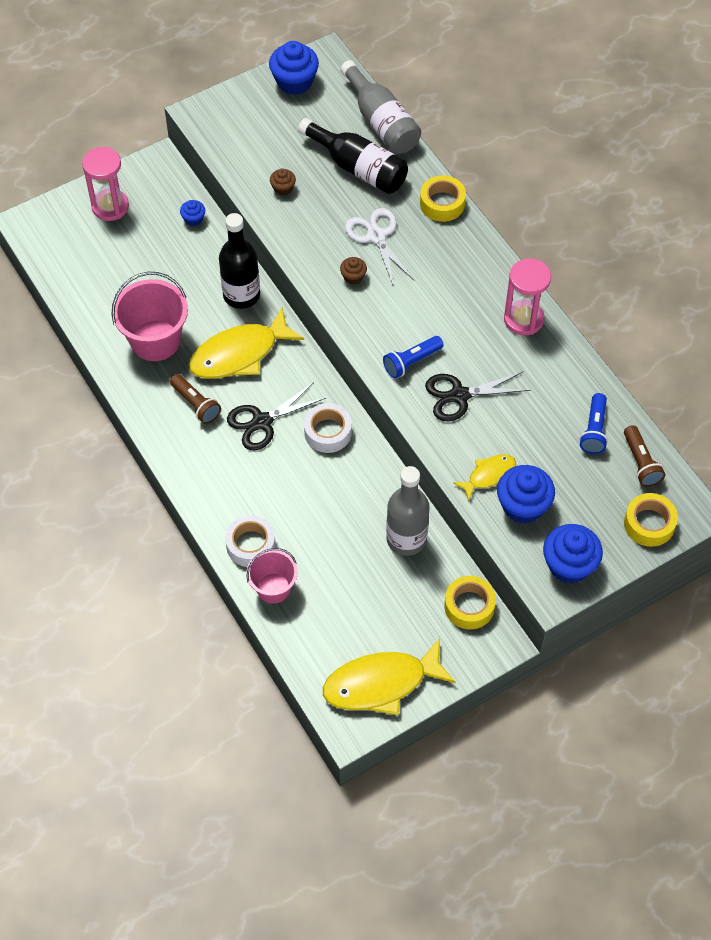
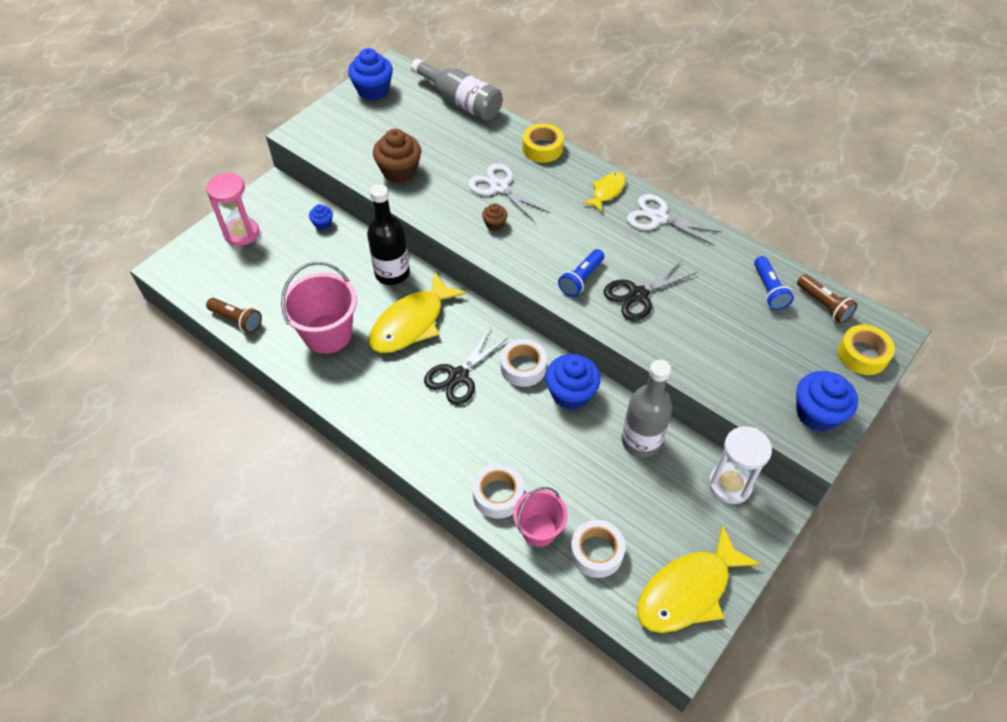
camera: 20 degrees left, 5 degrees down
(196, 404) = (389, 379): brown flashlight -> brown flashlight (237, 320)
(283, 188) = (399, 171): brown cupcake -> brown cupcake, size x1.98
(316, 624) = (596, 552): none -> white tape
(358, 168) = (458, 139): black bottle -> none
(469, 606) = (730, 485): yellow tape -> white hourglass
(488, 475) = (701, 356): yellow fish -> yellow fish (607, 191)
(523, 319) = (658, 218): pink hourglass -> white scissors
(523, 506) = (746, 373): blue cupcake -> blue cupcake (571, 393)

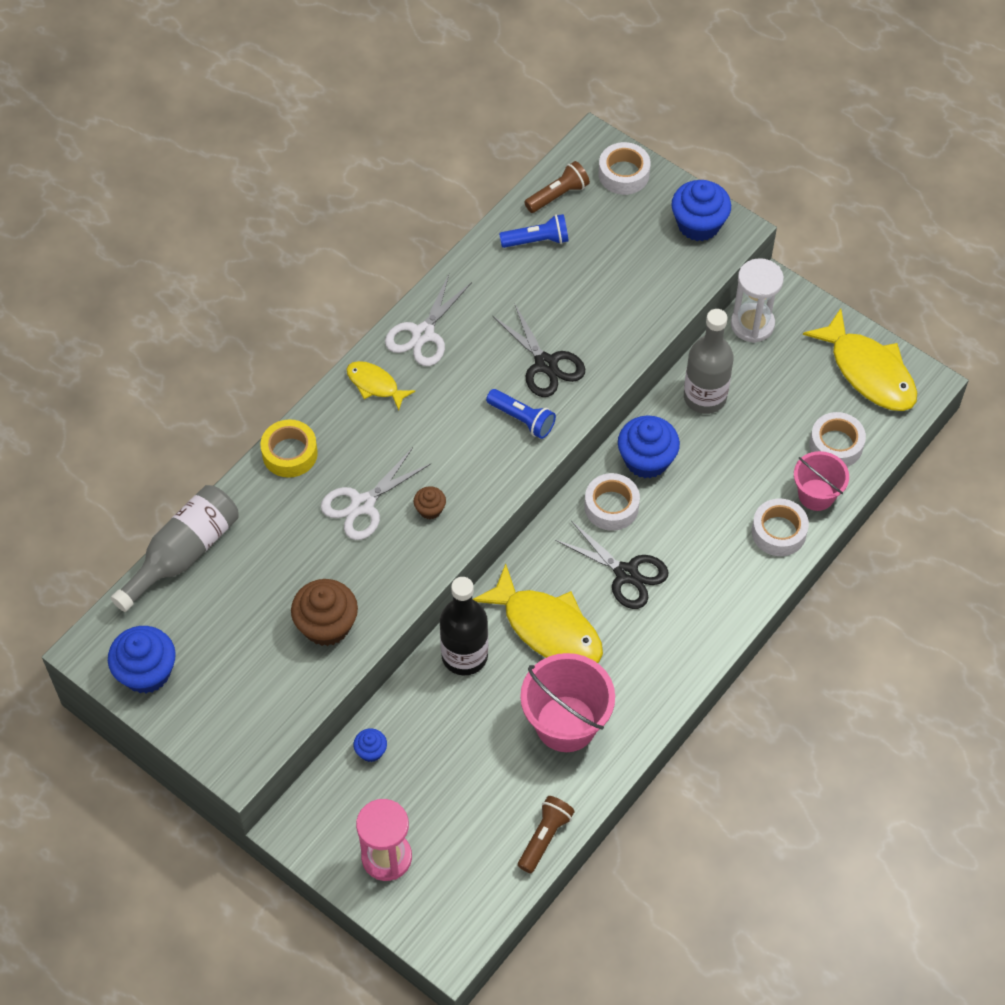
camera: 90 degrees left, 5 degrees up
(862, 354) = (623, 174): yellow tape -> white tape

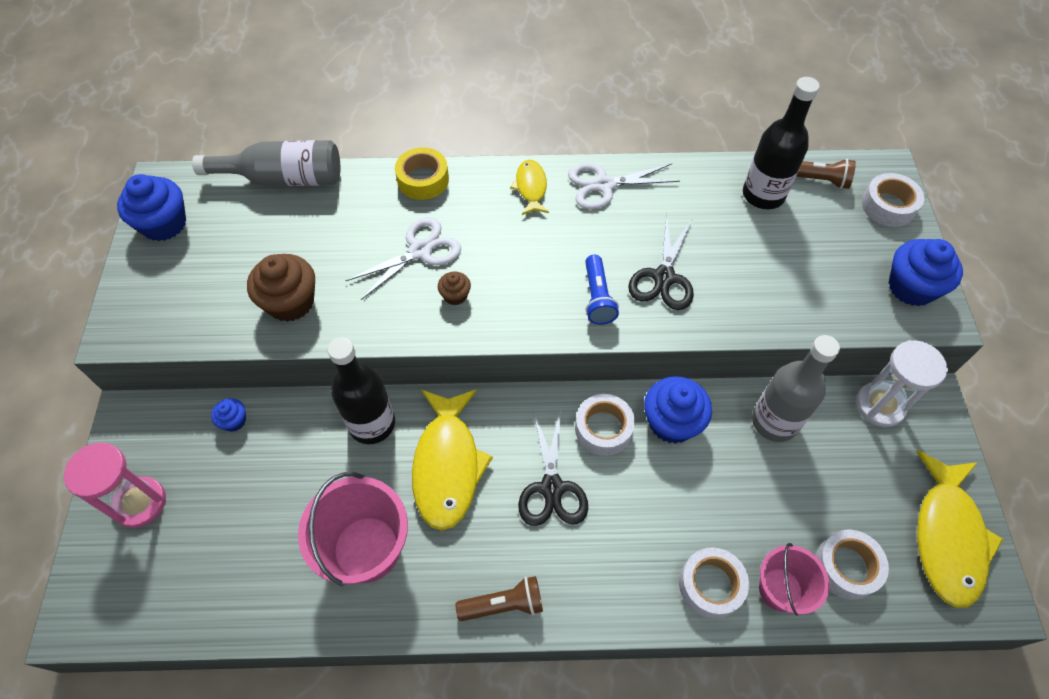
camera: 50 degrees right, 0 degrees up
(363, 504) = (420, 251): white scissors -> white scissors turned 135 degrees clockwise
(537, 240) = (763, 195): blue flashlight -> black bottle
(544, 837) = (239, 617): brown flashlight -> brown flashlight (503, 604)

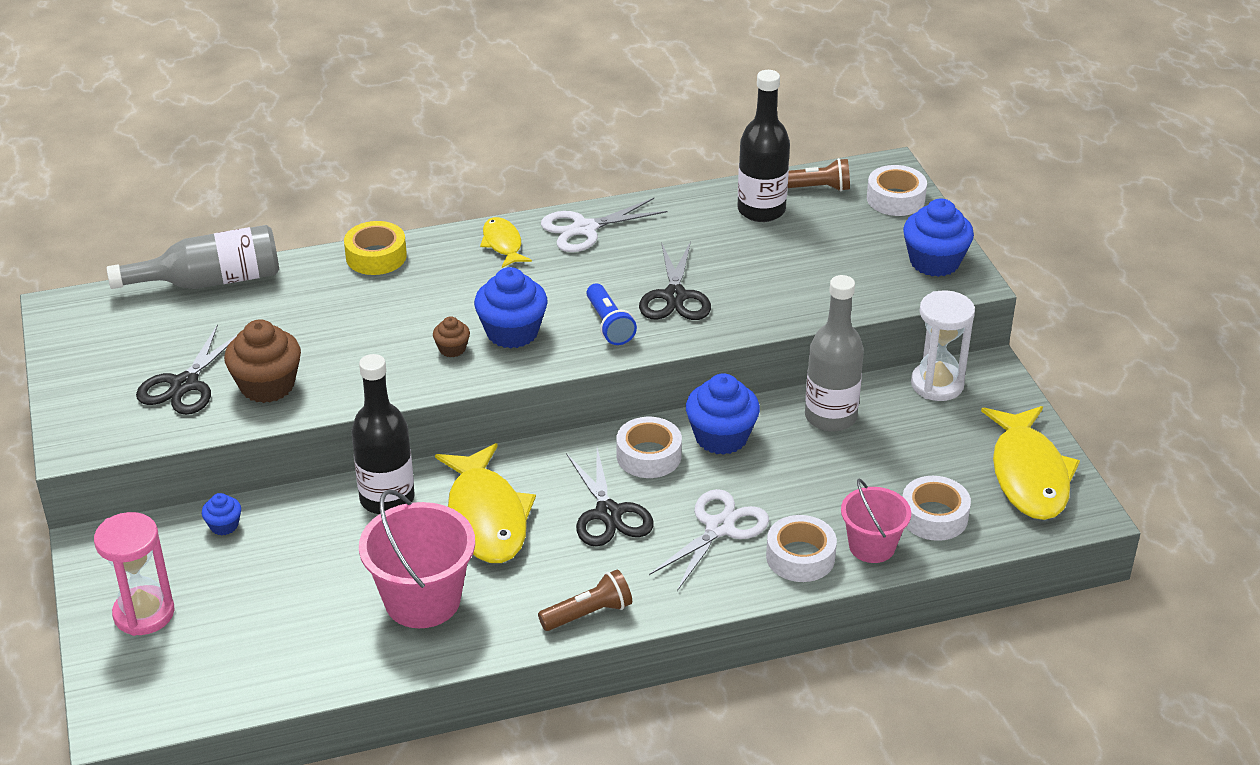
camera: 15 degrees left, 20 degrees down
(164, 224) = (84, 344): blue cupcake -> blue cupcake (512, 332)
(225, 286) = (185, 384): none -> black scissors
(420, 251) = (397, 318): white scissors -> white scissors (719, 528)

